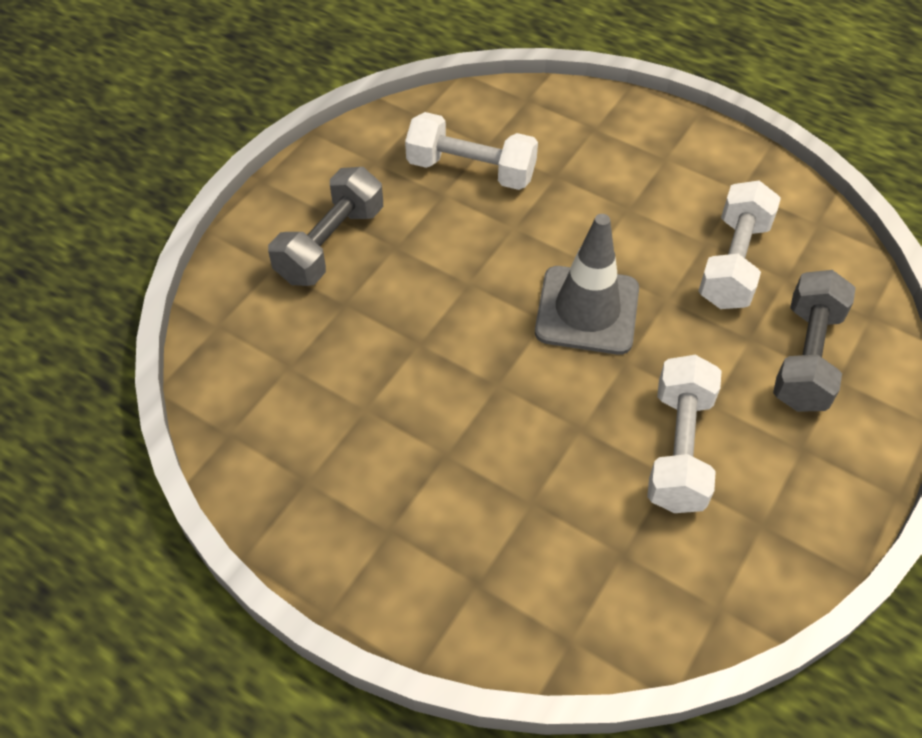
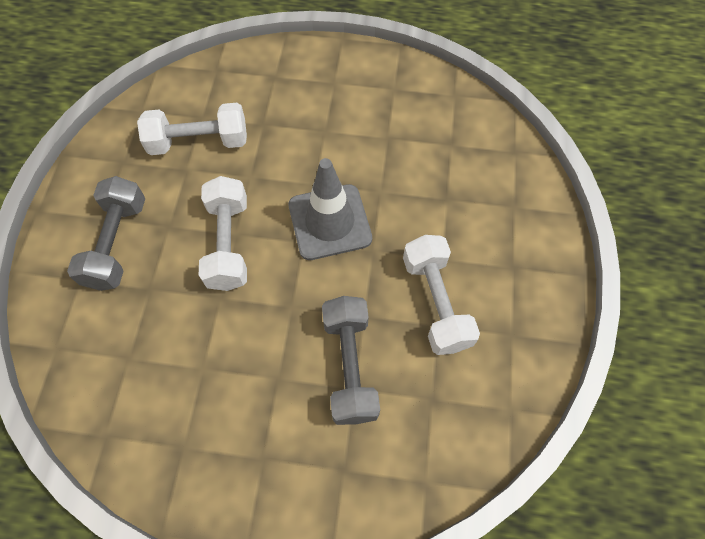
camera: 25 degrees left, 10 degrees up
(733, 263) = (412, 146): white dumbbell -> white dumbbell (228, 243)
(806, 357) = (488, 198): grey dumbbell -> grey dumbbell (350, 366)

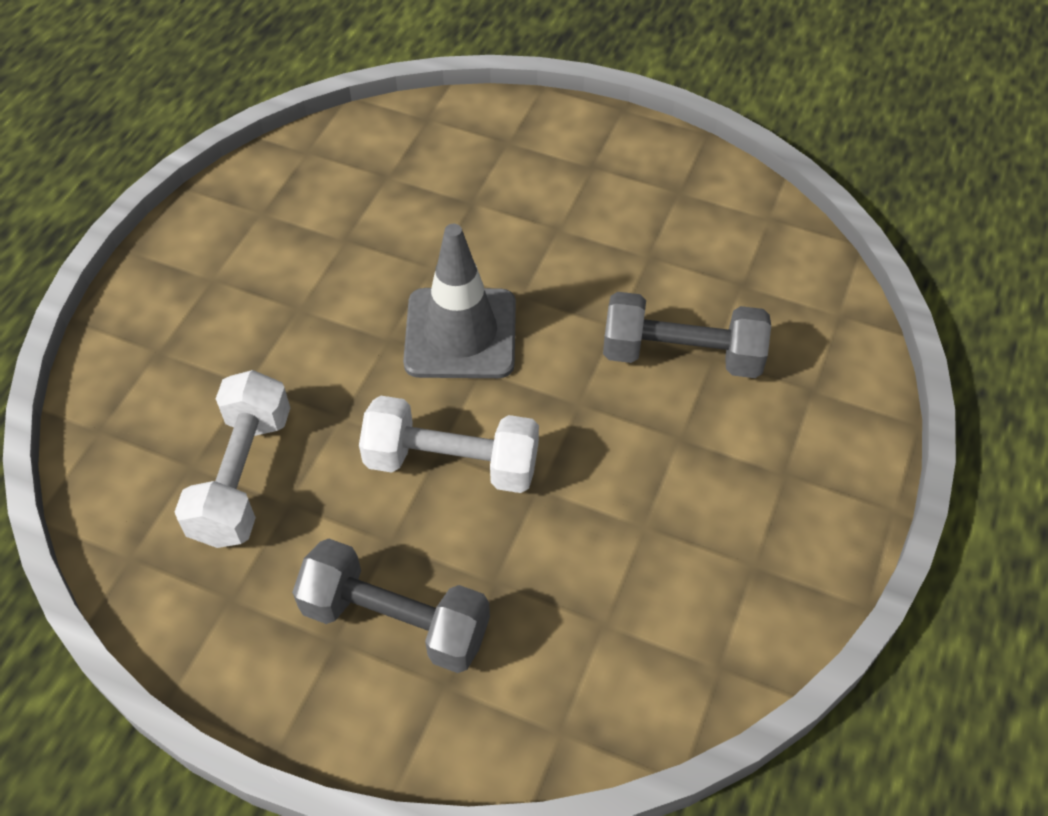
camera: 75 degrees left, 10 degrees down
(436, 302) = (618, 249): white dumbbell -> none

